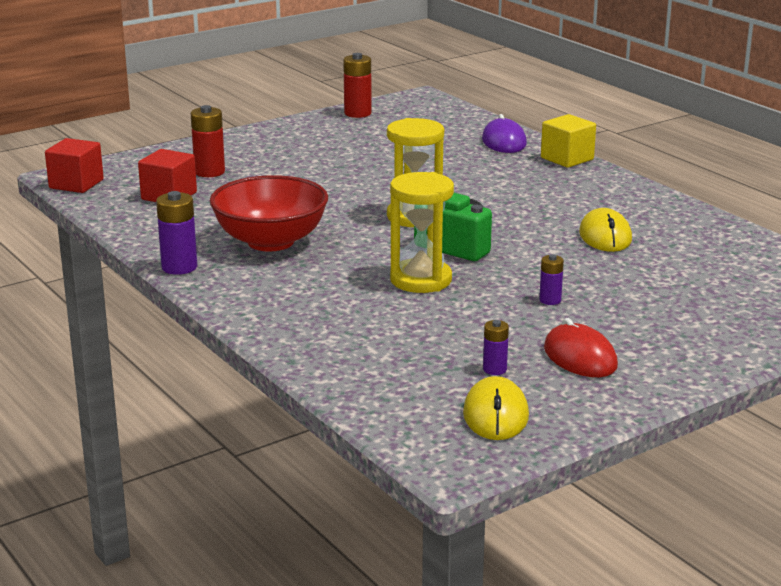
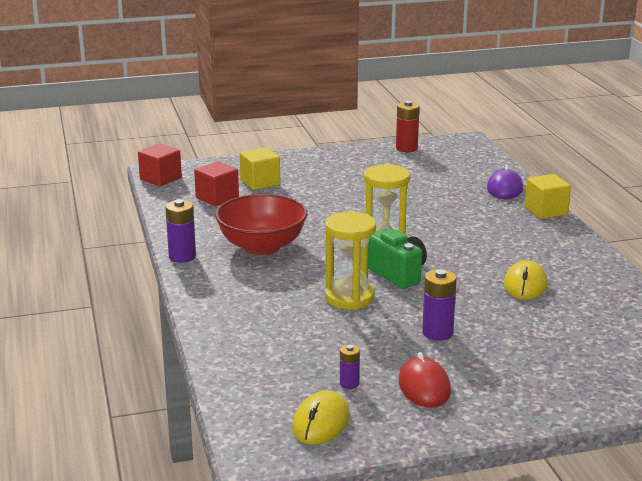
camera: 20 degrees right, 0 degrees up
(209, 172) = (260, 182): red battery -> yellow cube
(550, 300) = (437, 333): purple battery -> purple battery, size x1.71

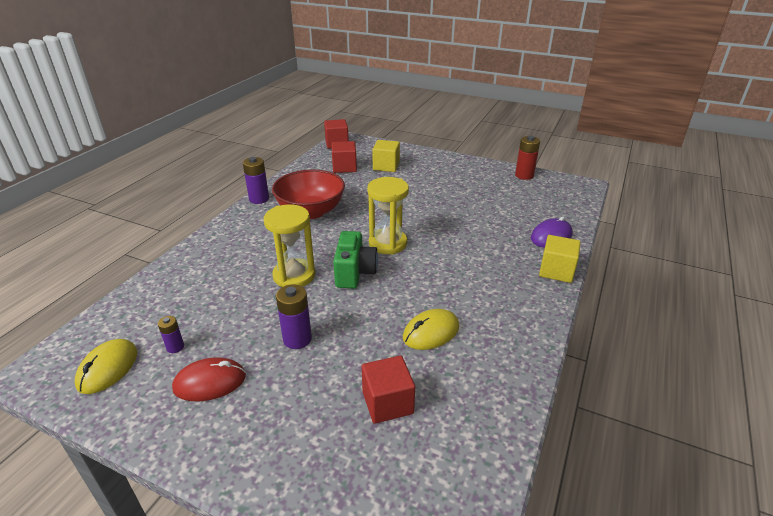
camera: 40 degrees right, 10 degrees up
(321, 422) = (108, 368): yellow mouse -> yellow mouse turned 45 degrees counterclockwise
(424, 386) = (210, 382): red mouse -> red mouse turned 45 degrees clockwise
(567, 334) = (387, 402): none -> red cube

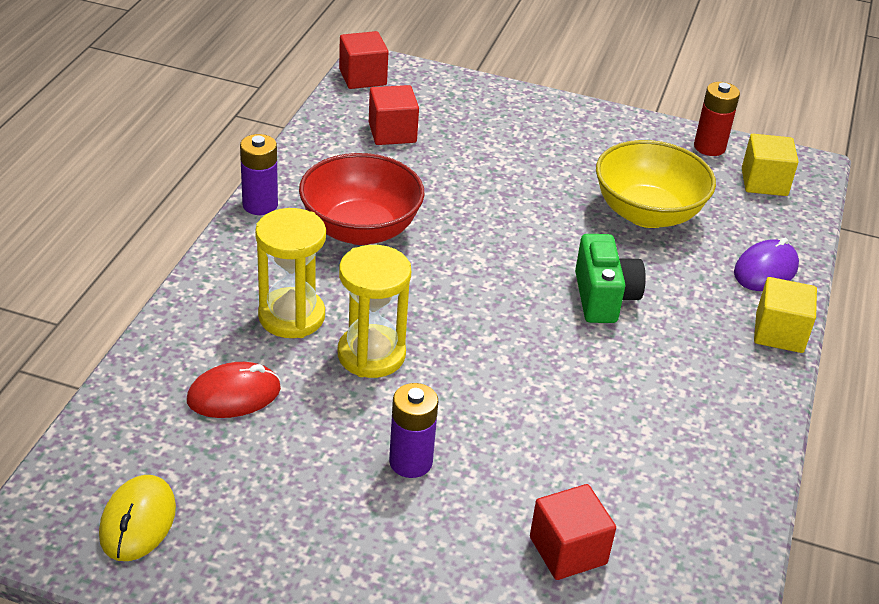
camera: 10 degrees left, 5 degrees up
(175, 347) = (227, 483): purple battery -> none
(210, 382) = (303, 534): red mouse -> red mouse (234, 395)
(354, 273) = (467, 346): green camera -> green camera (603, 298)
(386, 166) = (466, 129): yellow cube -> yellow cube (764, 182)
(387, 243) = (507, 290): yellow hourglass -> yellow hourglass (291, 316)
(431, 332) = (607, 442): yellow mouse -> none
(481, 206) = (647, 213): none -> yellow bowl

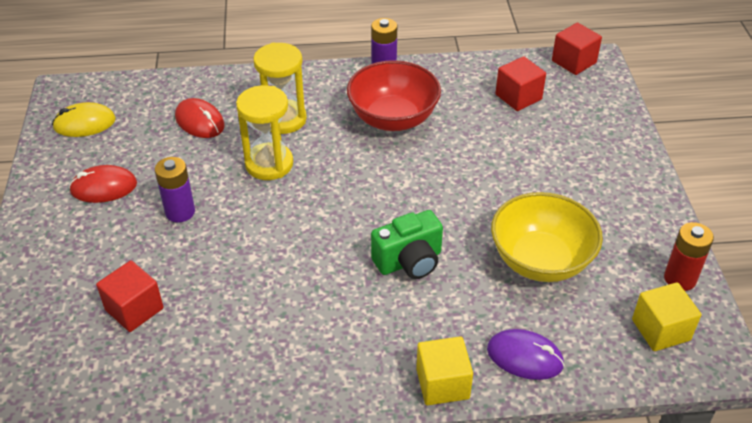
camera: 70 degrees right, 5 degrees up
(307, 530) = (104, 187): none -> red mouse

